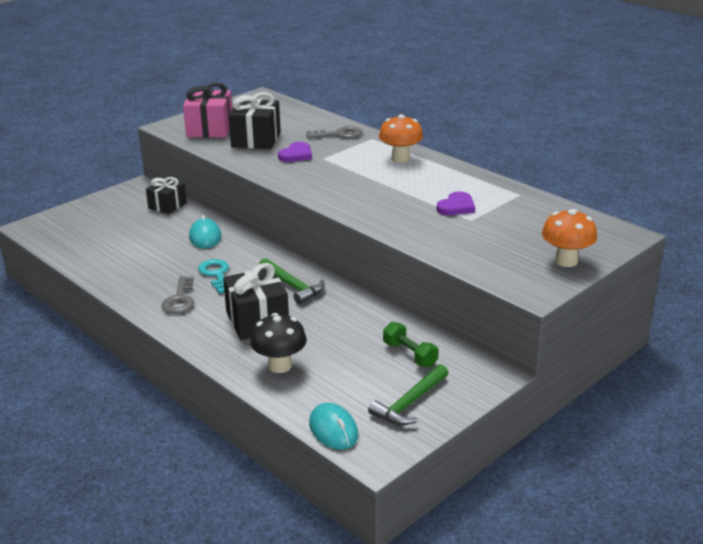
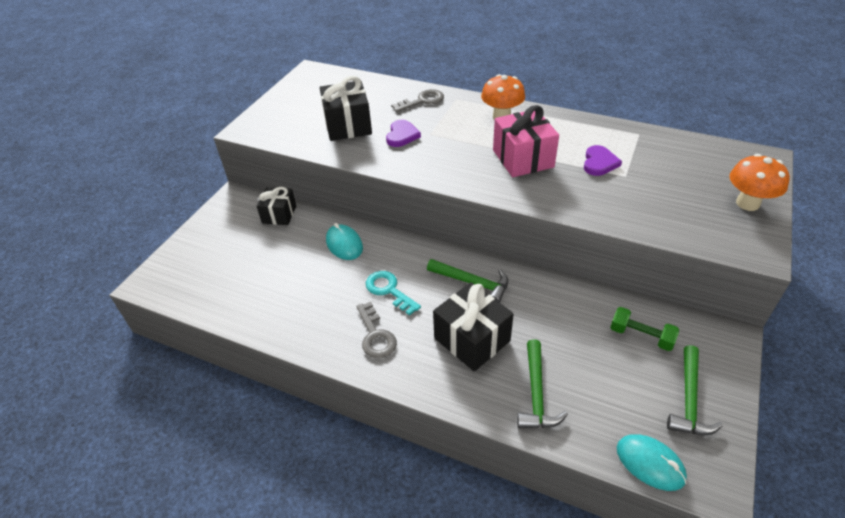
camera: 20 degrees left, 15 degrees up
(210, 129) = (292, 123): pink gift -> pink gift (523, 158)
(280, 366) = (536, 393): black mushroom -> green hammer

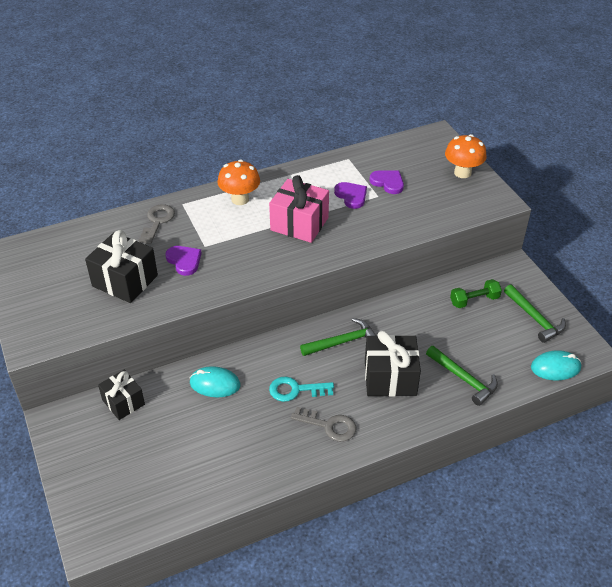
camera: 50 degrees left, 0 degrees up
(651, 171) = (388, 182): none -> purple heart

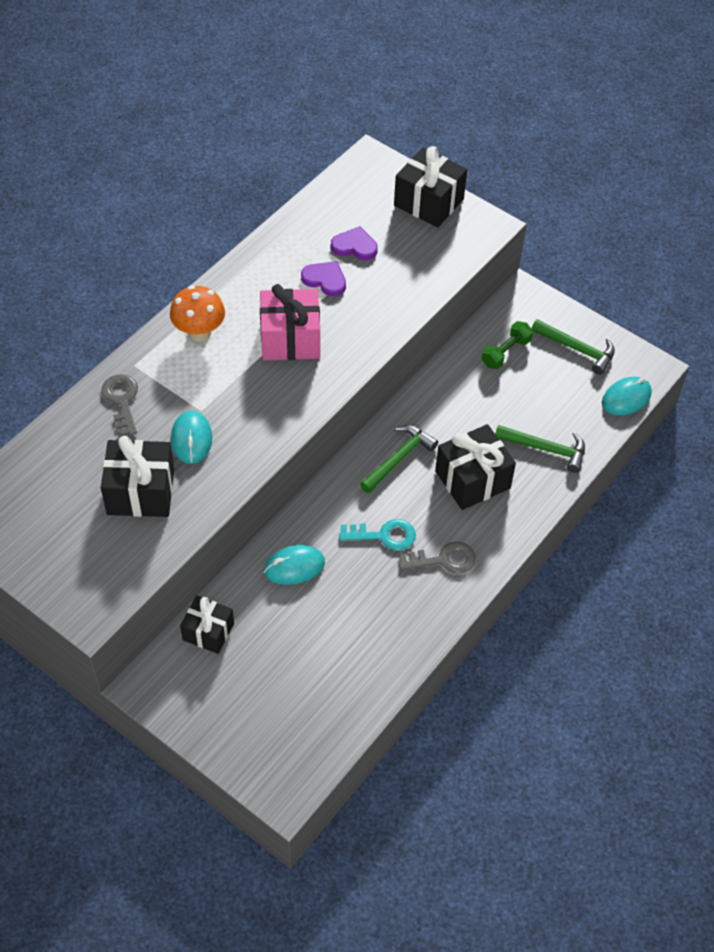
camera: 30 degrees left, 10 degrees up
(184, 261) = (191, 439): purple heart -> turquoise mouse
(295, 390) = (384, 535): turquoise key -> turquoise key turned 150 degrees counterclockwise
(462, 173) = (428, 202): orange mushroom -> black gift

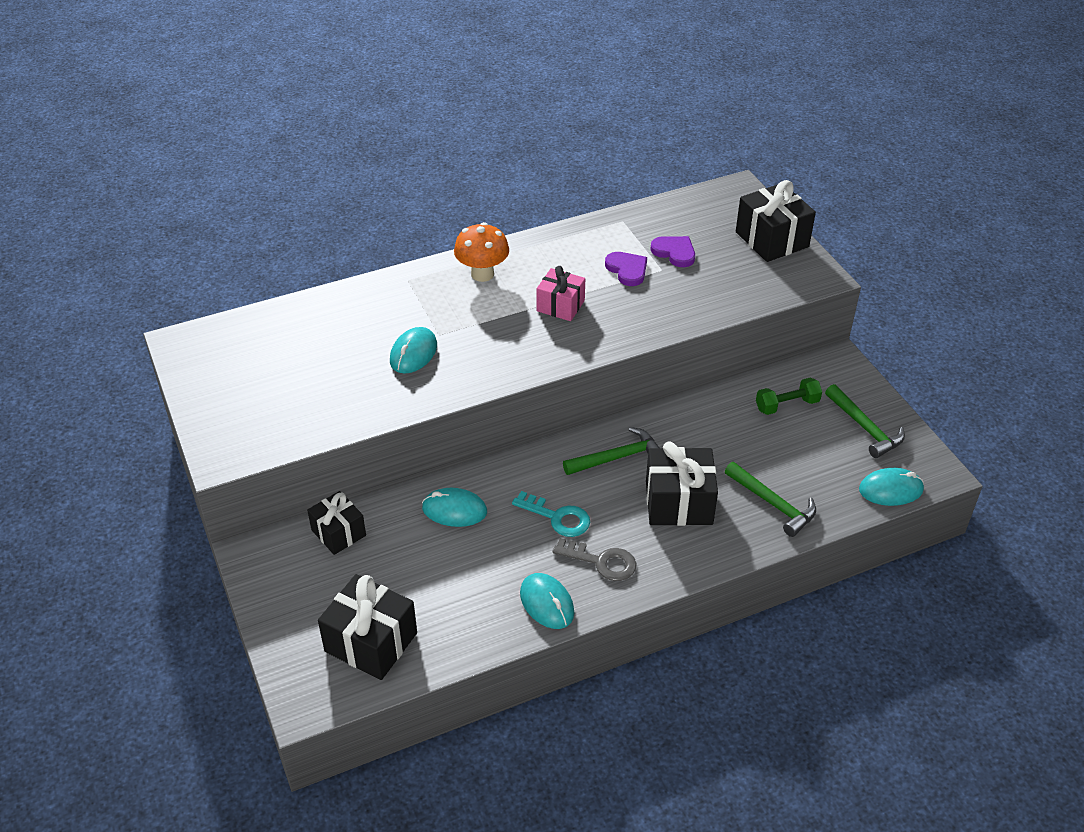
camera: 30 degrees right, 10 degrees down
(122, 400) = (376, 303): grey key -> none
(140, 492) = (338, 378): black gift -> black gift (371, 642)
(290, 339) = (560, 306): pink gift -> pink gift, size x0.64
(423, 616) = (547, 603): none -> turquoise mouse

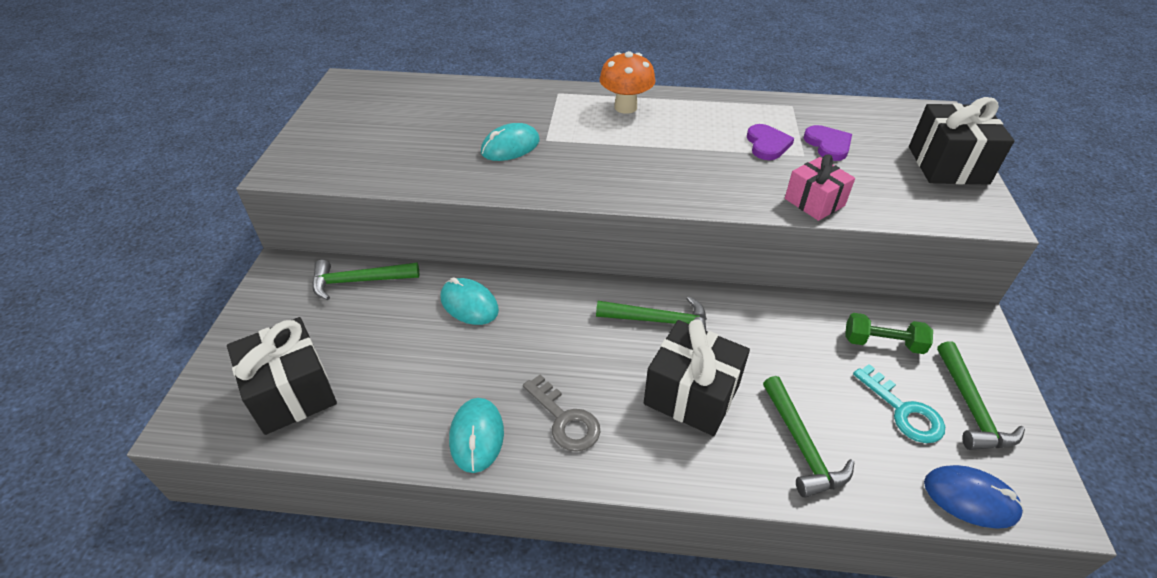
camera: 30 degrees right, 0 degrees up
(338, 533) = (359, 281): black gift -> green hammer
(558, 517) = (556, 353): turquoise key -> turquoise key (903, 411)
(560, 306) = (676, 153): pink gift -> pink gift (814, 202)
(890, 490) = (970, 498): turquoise mouse -> blue mouse

